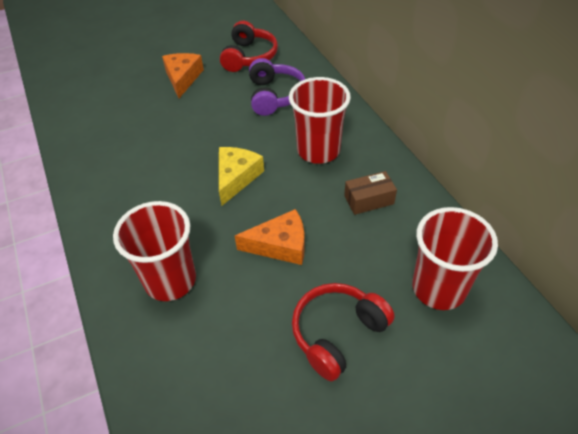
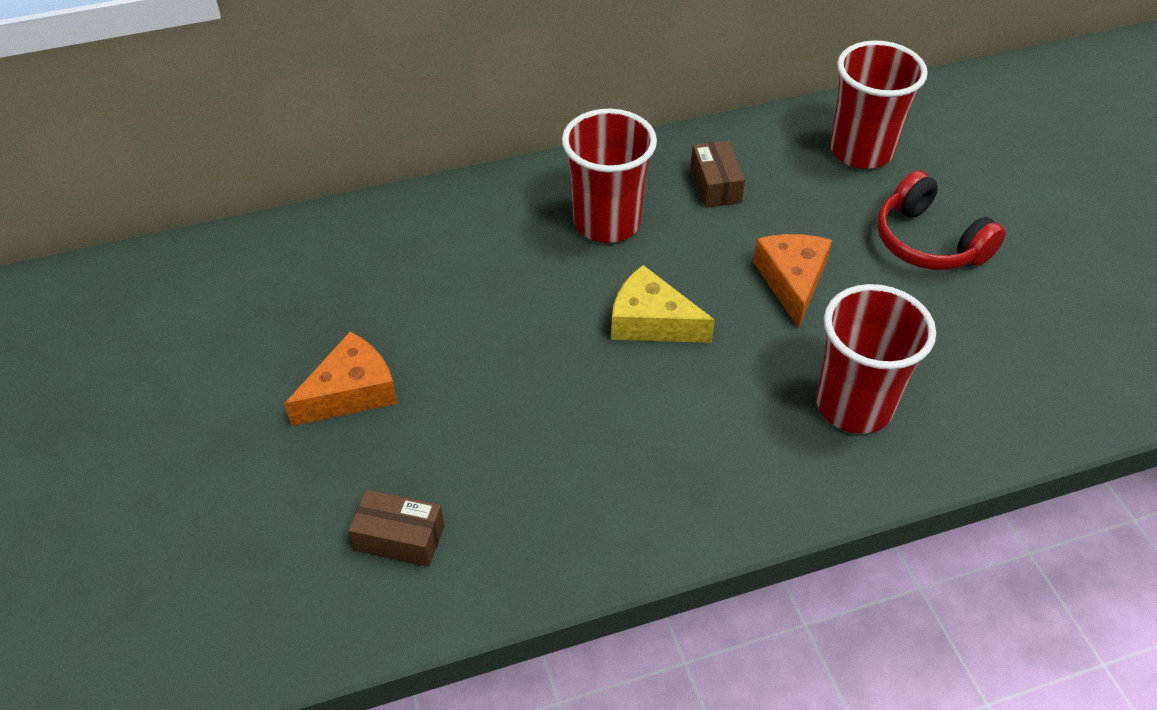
camera: 85 degrees left, 0 degrees up
(98, 106) = (400, 538): none -> brown box
(183, 78) = (351, 392): orange cheese -> orange cheese turned 135 degrees clockwise
(249, 57) = (319, 287): red headphones -> none
(275, 96) = (454, 260): purple headphones -> none

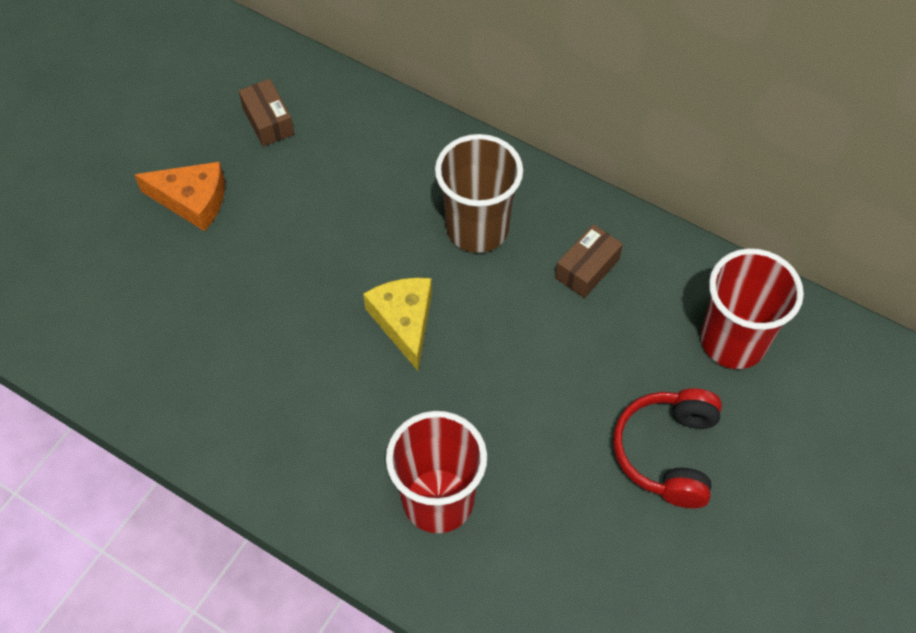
camera: 50 degrees right, 10 degrees up
(400, 538) = (105, 310): brown box -> brown box (268, 121)
(607, 222) = (477, 229): red cup -> brown cup
(792, 281) = (530, 384): orange cheese -> none

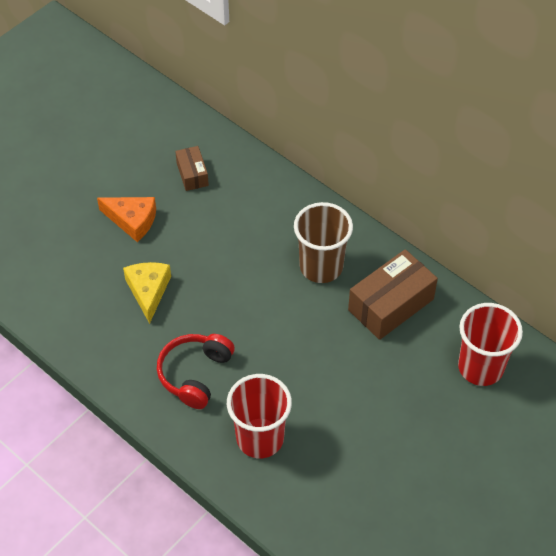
camera: 10 degrees right, 5 degrees down
(404, 321) = (259, 321): yellow cheese -> yellow cheese (148, 291)
(587, 269) = (391, 304): brown box -> brown box, size x1.83
(667, 453) = (419, 432): red headphones -> red headphones (195, 374)

